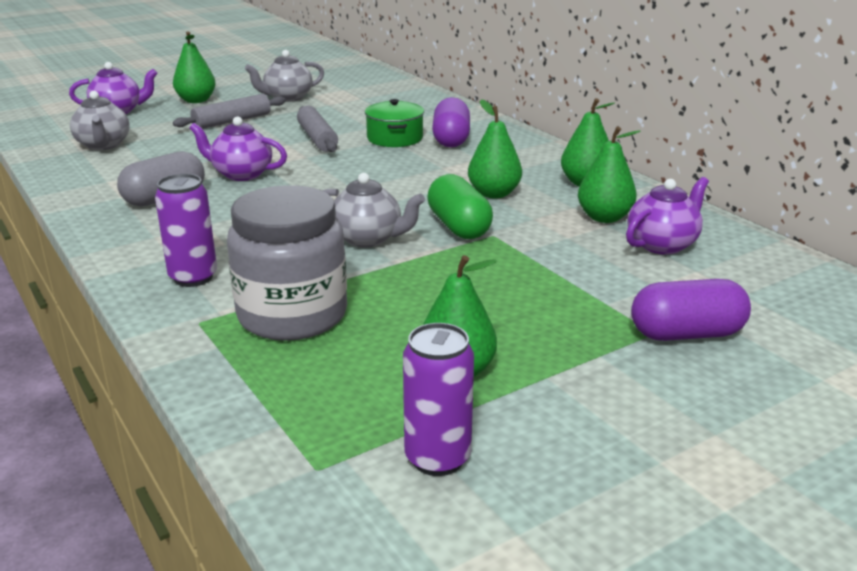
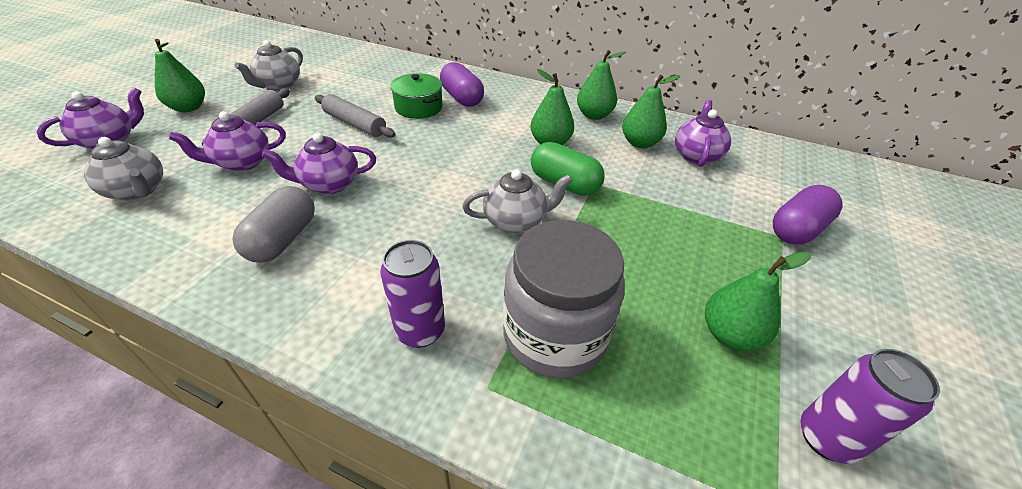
camera: 35 degrees left, 15 degrees up
(193, 145) = (242, 162): none -> purple teapot

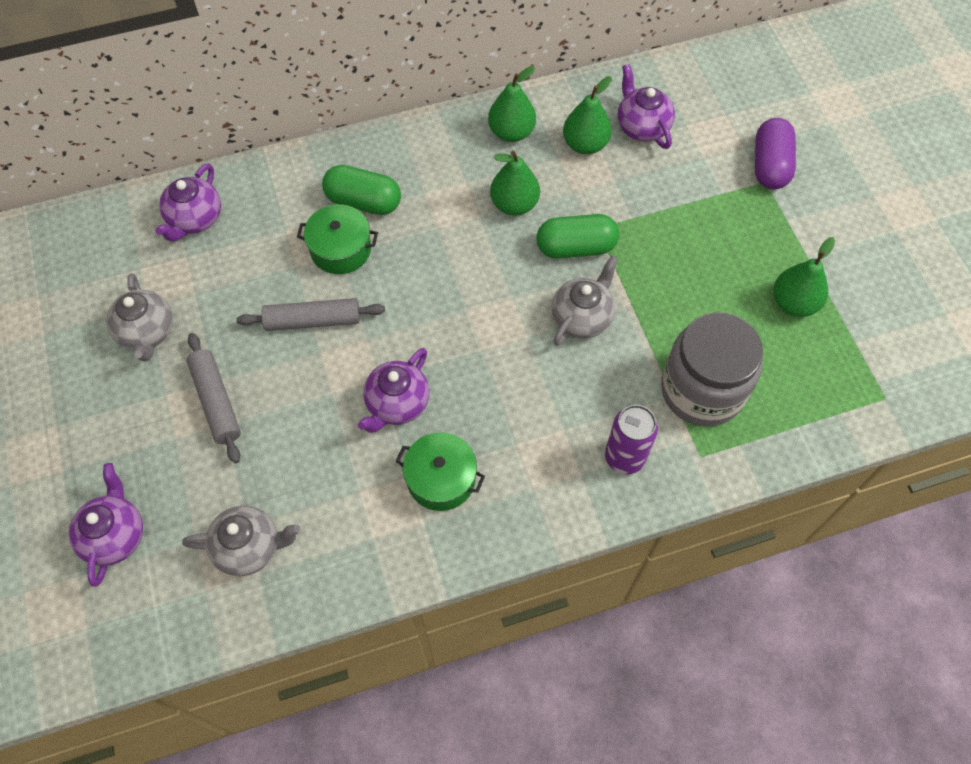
camera: 40 degrees left, 20 degrees up
(188, 108) = (110, 438): green pear -> none
(242, 162) = (286, 447): purple teapot -> purple teapot (195, 219)
(283, 239) = (441, 479): grey capsule -> green pot
(462, 98) = (363, 201): purple capsule -> green capsule
(826, 438) = (882, 334): purple can -> none

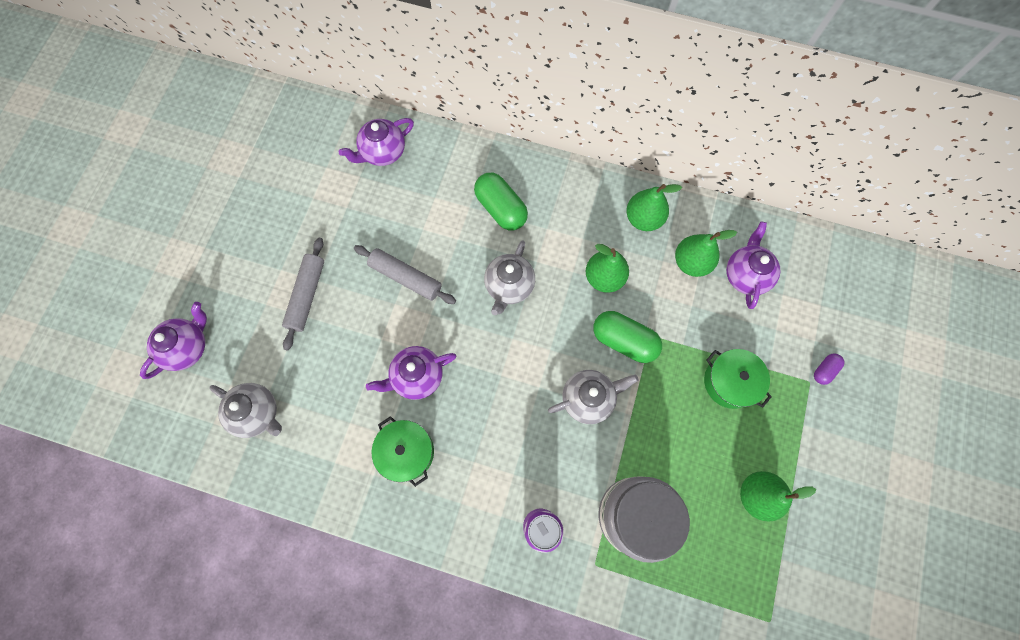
camera: 35 degrees right, 10 degrees up
(147, 332) = (299, 217): grey teapot -> grey teapot (509, 286)
(341, 249) = (460, 235): green pot -> green pot (730, 382)
(770, 165) = (824, 370): purple capsule -> purple capsule, size x0.50

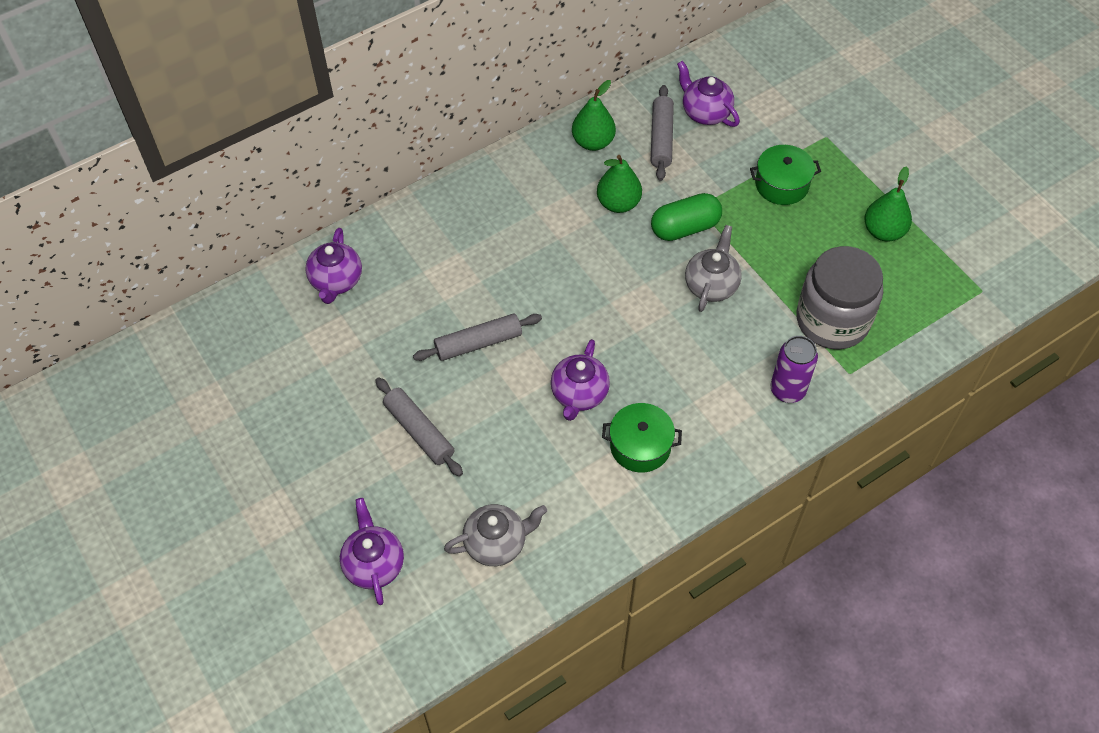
camera: 50 degrees left, 15 degrees down
(501, 208) = (484, 231): green capsule -> none
(509, 286) = (561, 273): grey teapot -> none
(691, 262) = (661, 138): green pear -> grey rolling pin
(824, 370) = (825, 121): purple capsule -> none

